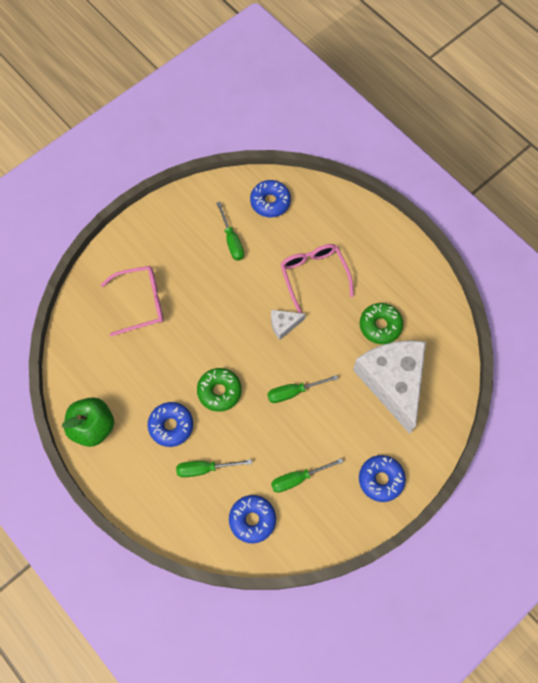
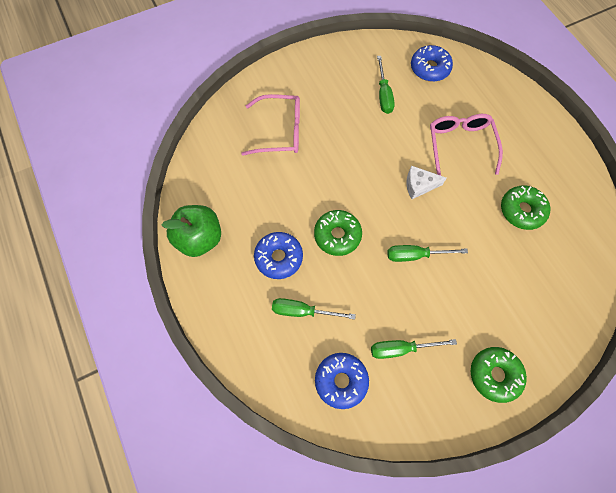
camera: 15 degrees right, 0 degrees up
(381, 479) = (494, 375): blue donut -> green donut
(392, 382) = (525, 272): white cheese -> none

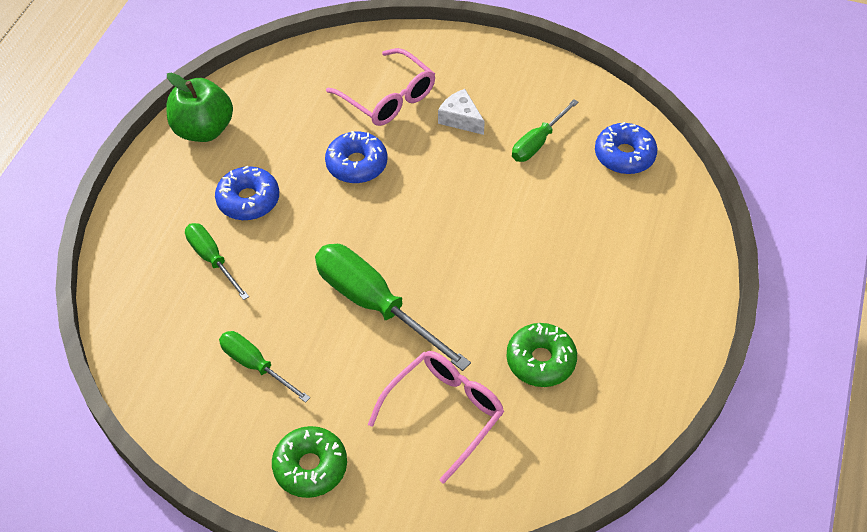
camera: 45 degrees right, 15 degrees down
(337, 235) = (324, 226): green donut -> none
(341, 381) = (171, 341): blue donut -> blue donut (356, 164)
(415, 255) = (374, 304): green screwdriver -> green screwdriver, size x1.77
(419, 185) = (461, 250): white cheese -> white cheese (460, 119)
(460, 145) = (557, 250): pink glasses -> pink glasses (444, 413)

